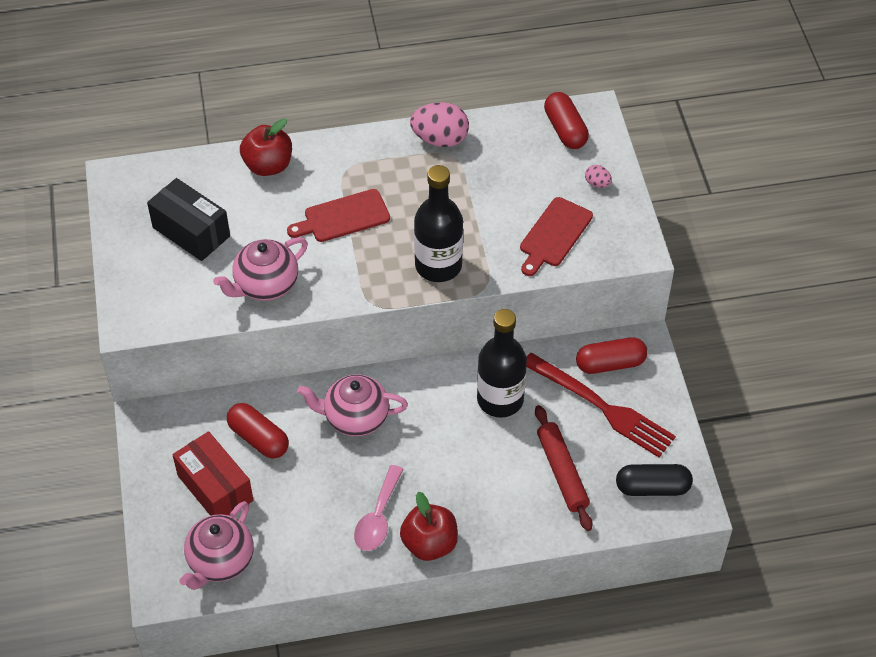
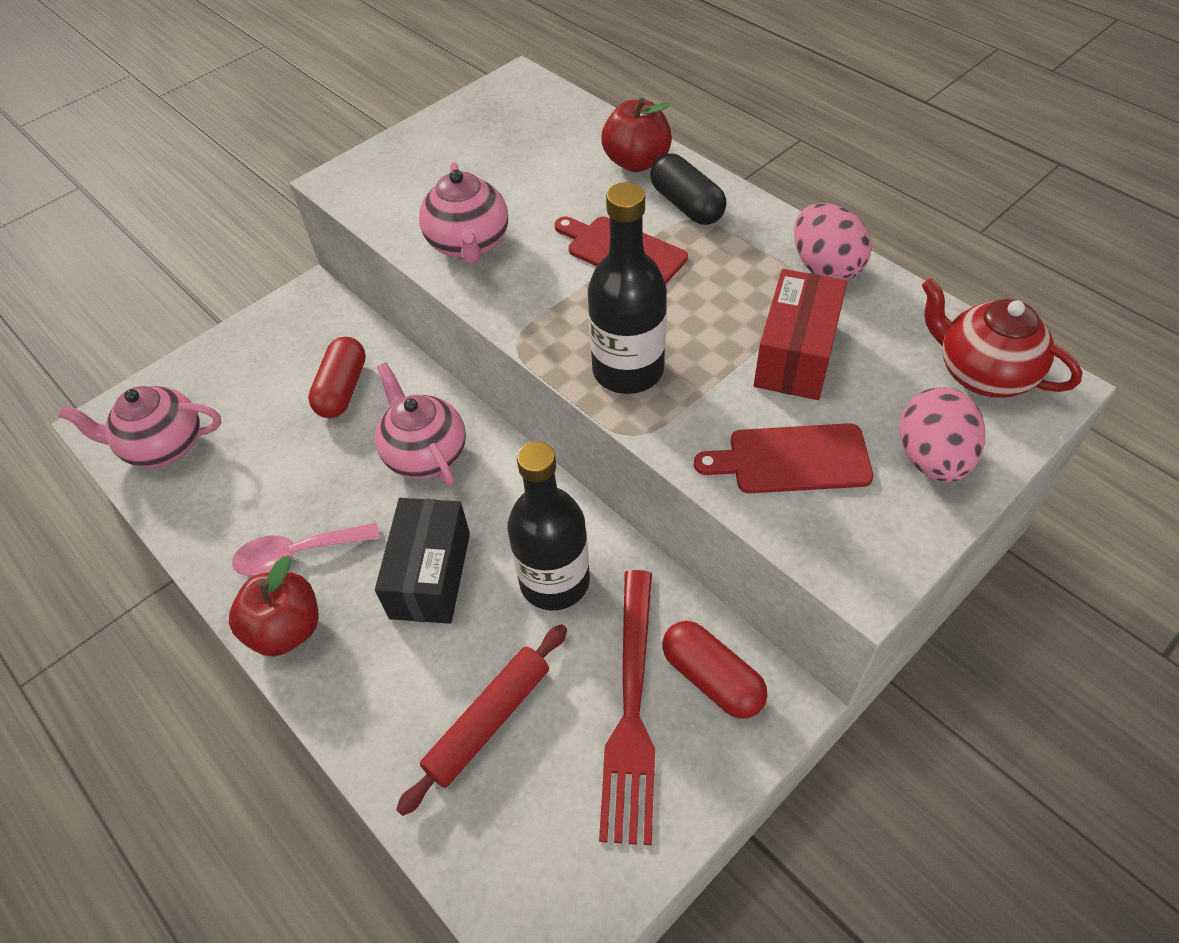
camera: 60 degrees right, 0 degrees up
(191, 232) = (494, 158): black box -> black box (430, 575)
(215, 488) = (257, 391): red box -> red box (796, 355)
(265, 285) = (469, 245): pink teapot -> pink teapot turned 120 degrees counterclockwise
(565, 130) = (982, 373): red capsule -> red teapot
(597, 183) = (932, 458): pink egg -> pink egg, size x2.07
(652, 488) = (539, 864): black capsule -> black capsule (686, 205)

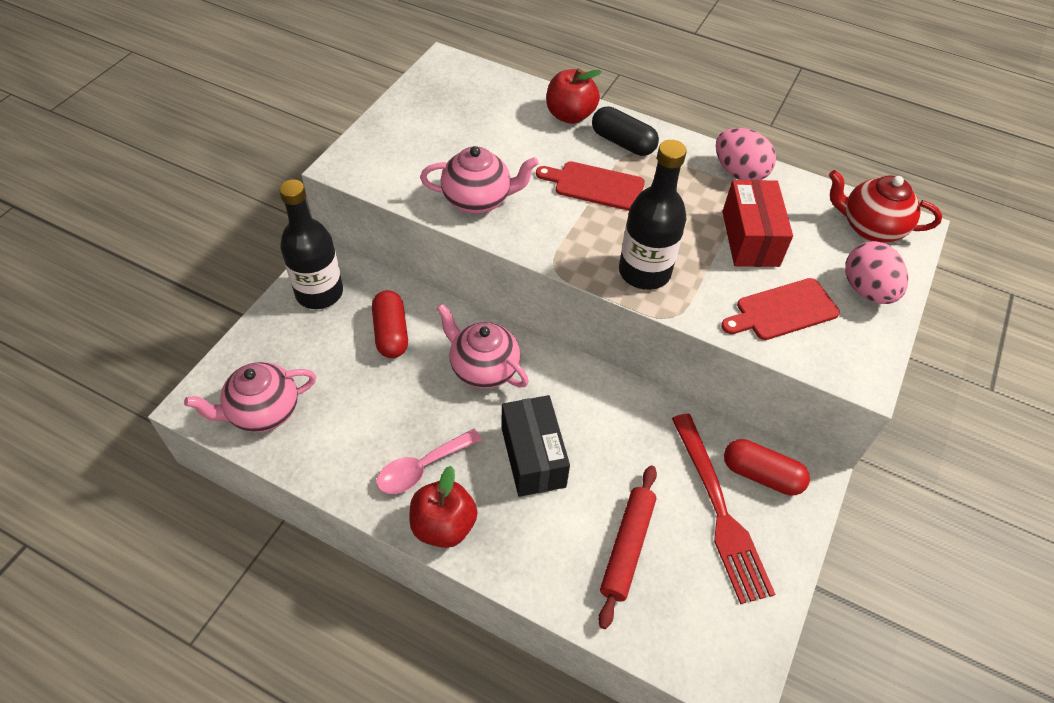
camera: 25 degrees left, 0 degrees up
(469, 245) = (478, 200): pink teapot -> pink teapot turned 60 degrees counterclockwise
(554, 581) = (625, 437): black bottle -> black bottle (319, 293)

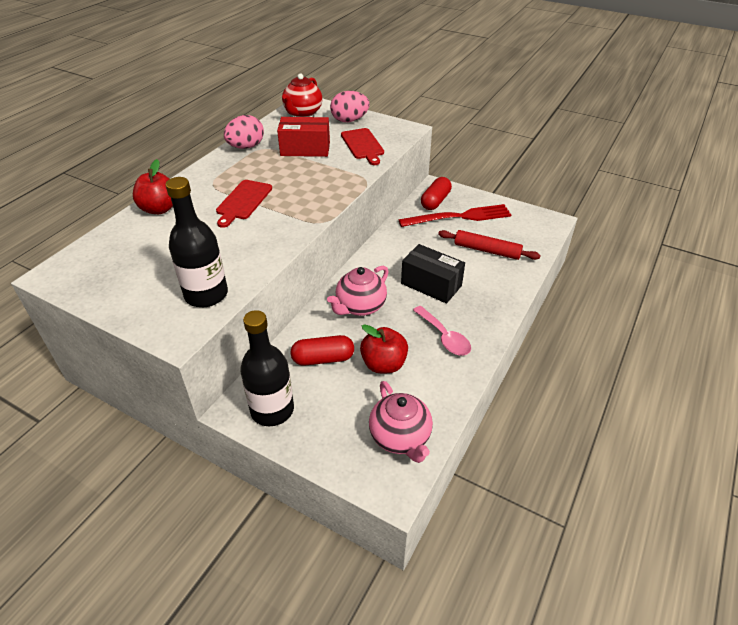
camera: 85 degrees left, 10 degrees down
(443, 525) = (486, 325): red apple -> red apple (383, 364)
(478, 200) = (245, 255): pink teapot -> none
(533, 456) = (431, 284): black box -> black box turned 45 degrees clockwise
(623, 143) = (201, 187): black capsule -> none
(644, 272) = (329, 187): black bottle -> black bottle (206, 295)

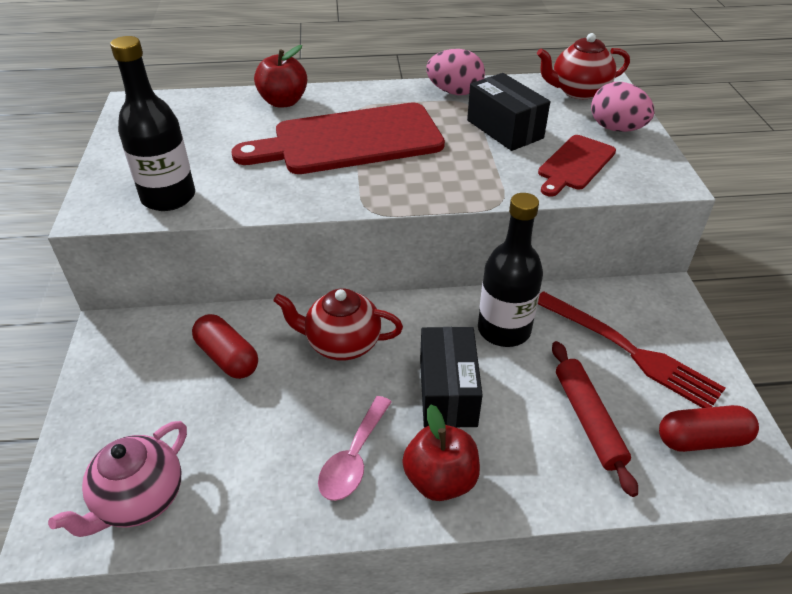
camera: 55 degrees right, 0 degrees up
(243, 201) = (350, 140): red cutting board -> red cutting board, size x1.91
(272, 410) = (122, 358): black bottle -> black bottle (504, 330)
(305, 149) = (505, 129): red box -> black box
(360, 307) = (342, 343): pink teapot -> red teapot
(383, 364) = (256, 418): red apple -> red apple (440, 479)
(435, 201) = (633, 308): red capsule -> red capsule (702, 439)

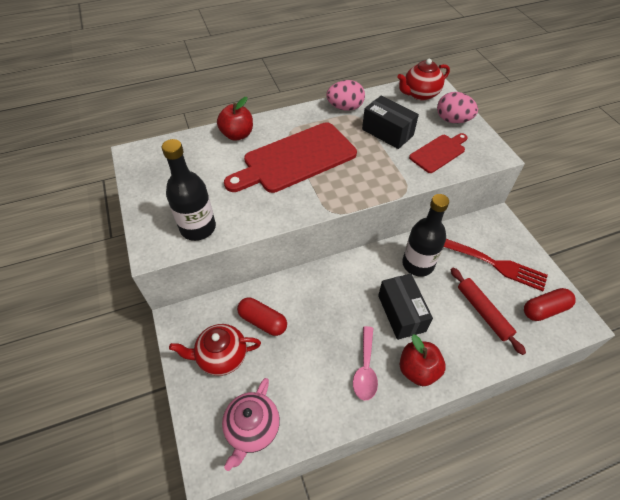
camera: 15 degrees left, 10 degrees up
(342, 343) = (328, 295): red teapot -> red teapot (221, 356)
(575, 164) = (439, 152): red cutting board -> red cutting board turned 150 degrees counterclockwise

